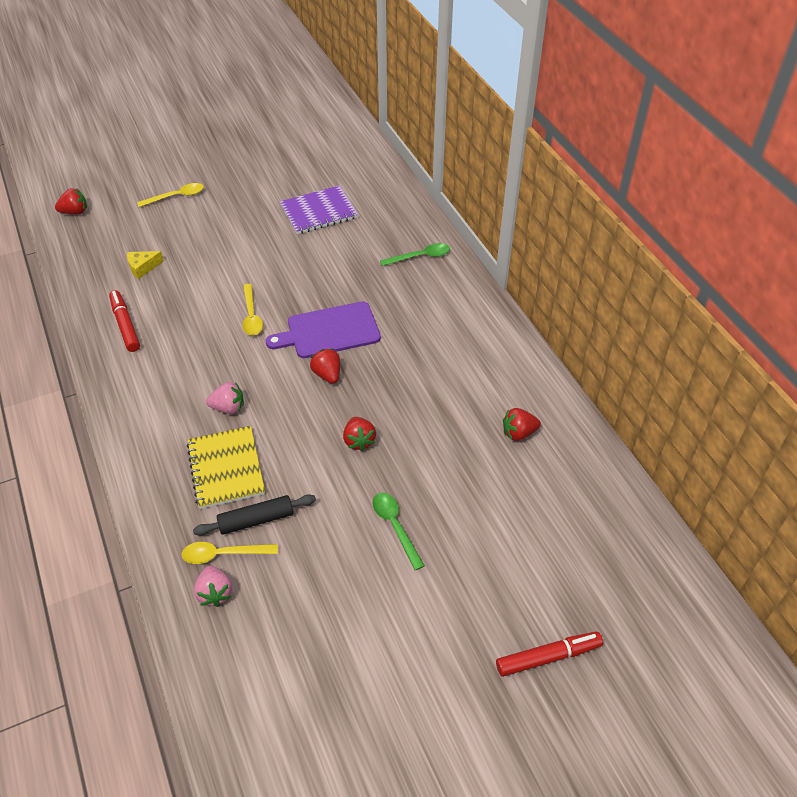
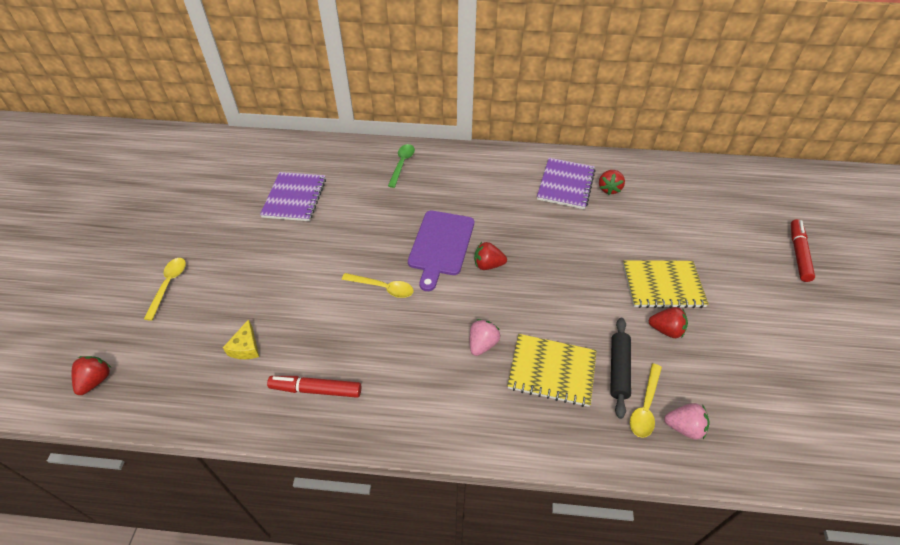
camera: 60 degrees left, 0 degrees up
(359, 441) = (569, 273): red strawberry -> red strawberry (666, 330)
(395, 526) = (663, 285): green spoon -> yellow notebook
(494, 392) = (565, 185): none -> purple notebook

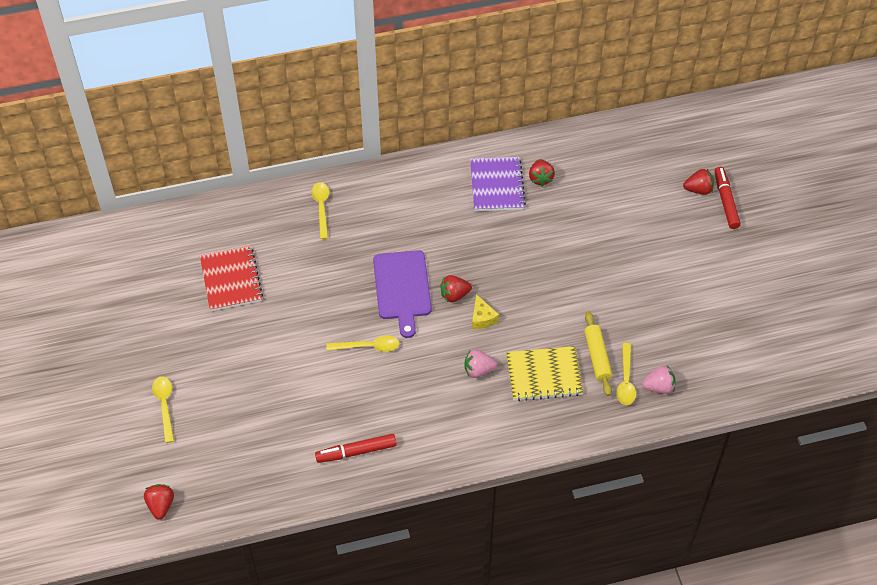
camera: 20 degrees left, 5 degrees up
(246, 347) = (274, 437): yellow cheese -> yellow cheese (482, 318)
(295, 198) = (231, 279): purple notebook -> red notebook
(402, 164) = (321, 208): green spoon -> yellow spoon
(482, 344) = (478, 370): pink strawberry -> pink strawberry turned 105 degrees counterclockwise
(618, 369) = (597, 357): black rolling pin -> yellow rolling pin
(663, 285) = (615, 269): yellow notebook -> none
(666, 330) = (627, 310): red strawberry -> red strawberry (698, 190)

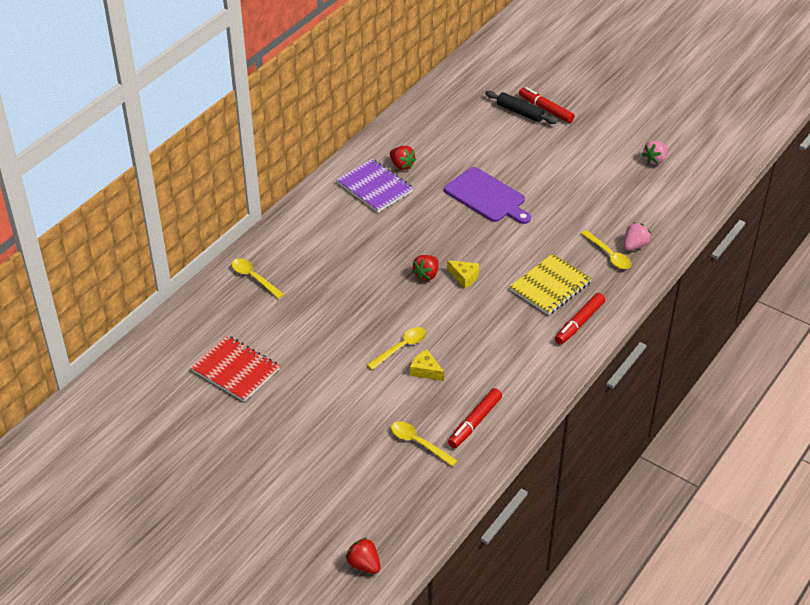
camera: 40 degrees left, 10 degrees down
(164, 406) = (283, 492): yellow spoon -> yellow spoon (418, 443)
(366, 380) = (425, 371): none -> yellow cheese
(402, 288) = (382, 294): purple cutting board -> purple cutting board (487, 197)
(478, 370) = (501, 312): pink strawberry -> pink strawberry (655, 160)
(531, 425) = (579, 323): none -> red marker
(597, 357) = (573, 252): yellow rolling pin -> none
(698, 190) = (520, 112): red strawberry -> black rolling pin

